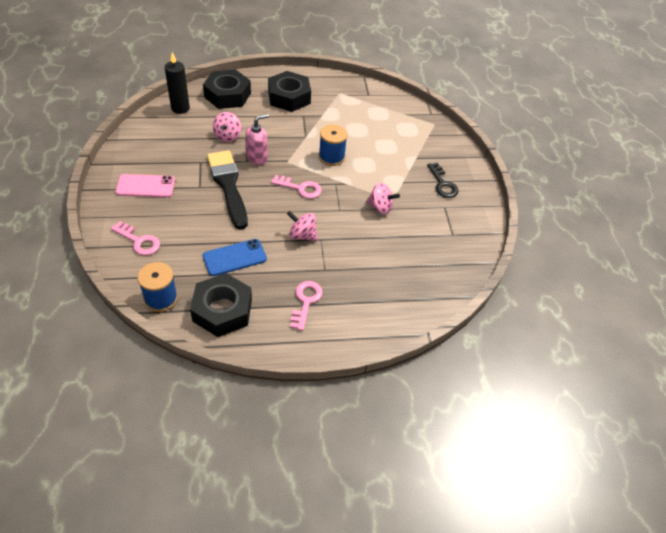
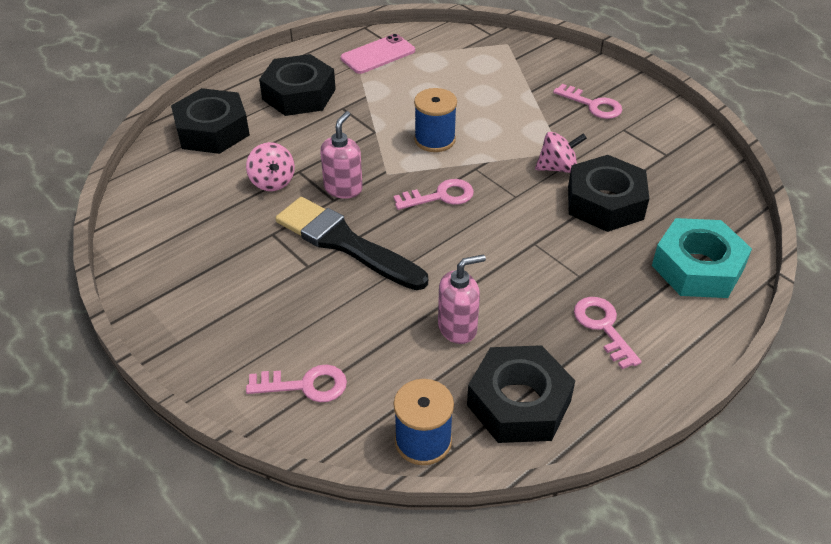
camera: 30 degrees left, 5 degrees down
(145, 186) = (230, 307): pink phone -> pink phone (378, 54)
(180, 108) = (163, 179): black candle -> none
(234, 257) = (457, 328): blue phone -> pink soap dispenser
(302, 235) = (508, 251): pink spinning top -> none
(384, 240) = (605, 202): none -> black nut
(394, 303) = (697, 267): none -> turquoise nut
(442, 184) = (592, 105): black key -> pink key

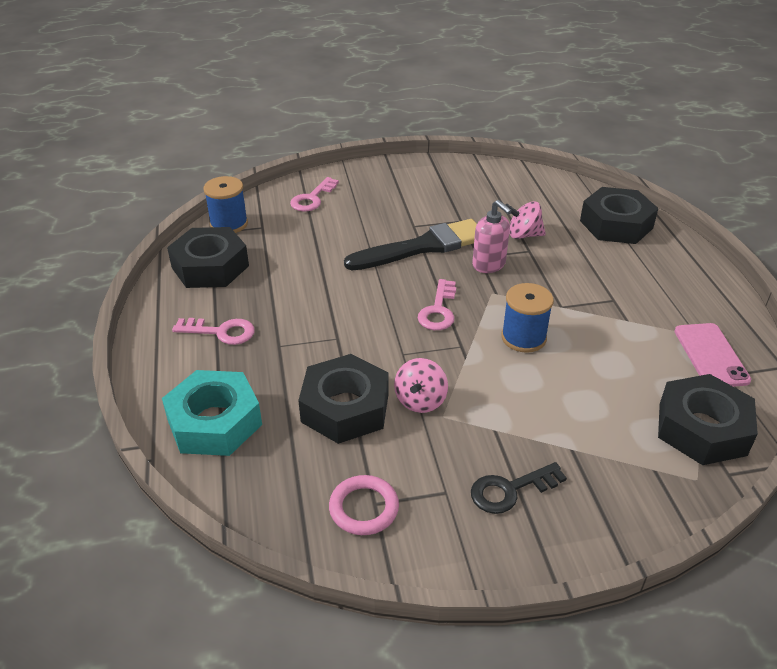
camera: 120 degrees right, 5 degrees down
(299, 94) = (652, 281): black nut -> black nut (702, 429)
(457, 328) = (294, 266): pink soap dispenser -> none
(592, 105) = (510, 490): pink key -> black key
(675, 157) = (364, 508): none -> pink ring

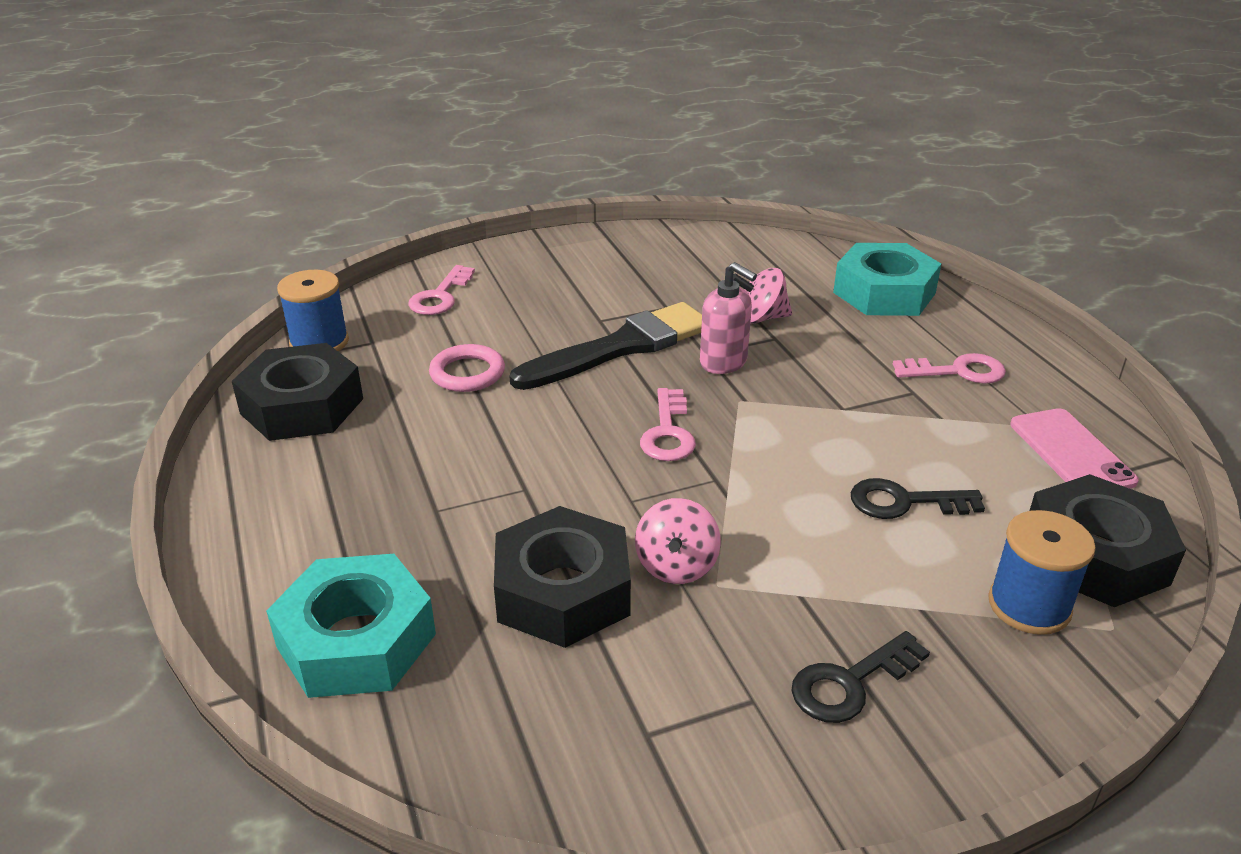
camera: 10 degrees left, 5 degrees down
(221, 332) = (338, 500): pink key -> pink key (957, 371)
(364, 508) = (631, 744): pink ring -> pink ring (467, 373)
(523, 337) = (803, 457): blue spool -> blue spool (1029, 606)
(583, 376) = (904, 502): none -> black key
(616, 224) = (884, 293): black nut -> turquoise nut

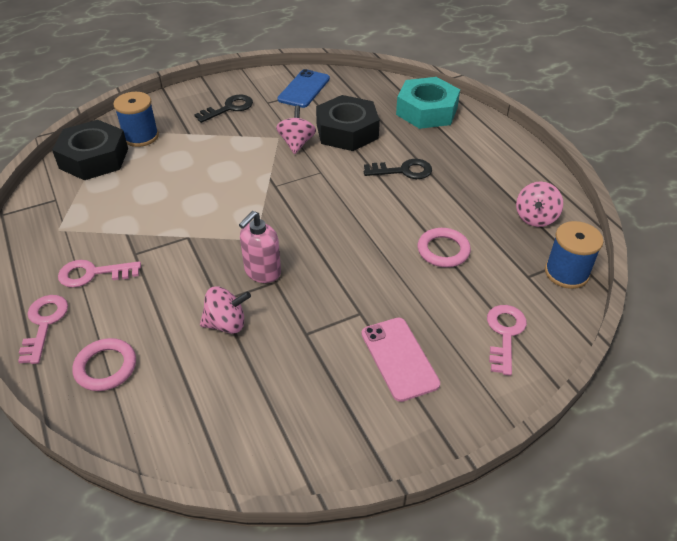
camera: 175 degrees right, 10 degrees up
(302, 406) = (535, 218): black nut -> pink spinning top
(621, 347) = (339, 282): black brush -> none
(655, 746) = (304, 89): none -> blue phone
(668, 432) = (302, 212): pink key -> pink key (44, 324)
(724, 362) = (262, 272): pink soap dispenser -> pink soap dispenser turned 90 degrees counterclockwise
(884, 293) = (106, 367): turquoise nut -> pink ring
(904, 502) = (175, 178): black key -> black key (403, 171)
(1071, 452) = (61, 213): pink phone -> pink phone (399, 358)

